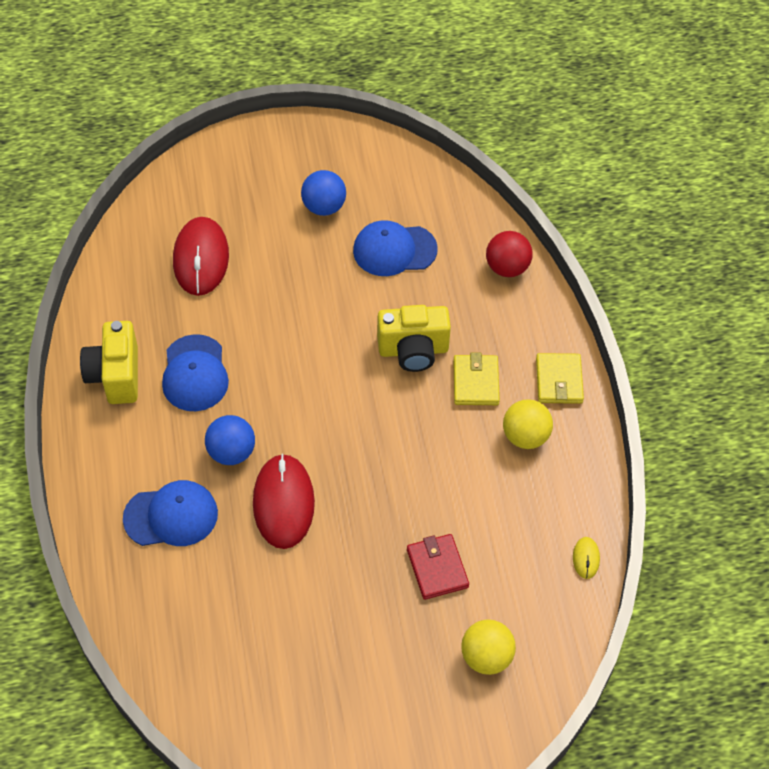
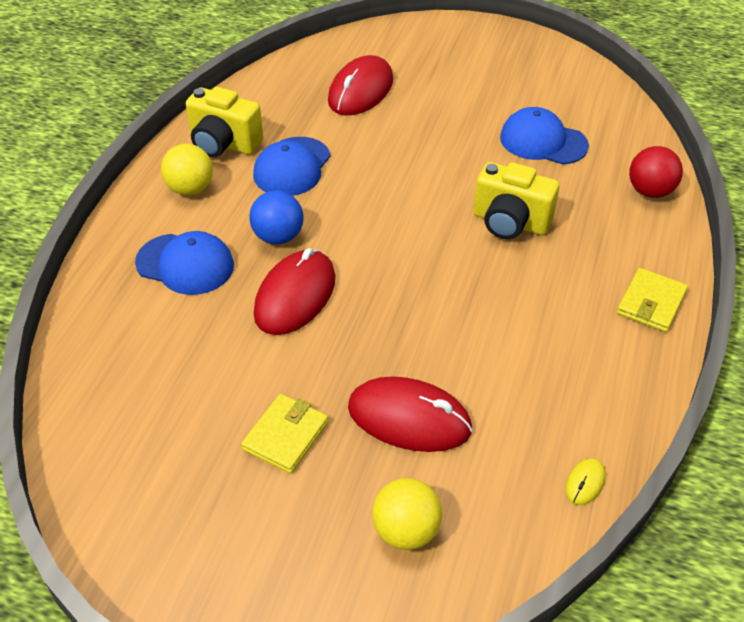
camera: 30 degrees right, 10 degrees down
(115, 375) = (223, 144): yellow camera -> yellow camera turned 90 degrees counterclockwise
(324, 207) = (497, 90): blue ball -> none
(437, 568) = (409, 418): red wallet -> red mouse
(476, 382) = (558, 271): yellow wallet -> yellow wallet (286, 436)
(525, 436) = (583, 338): yellow ball -> yellow ball (190, 189)

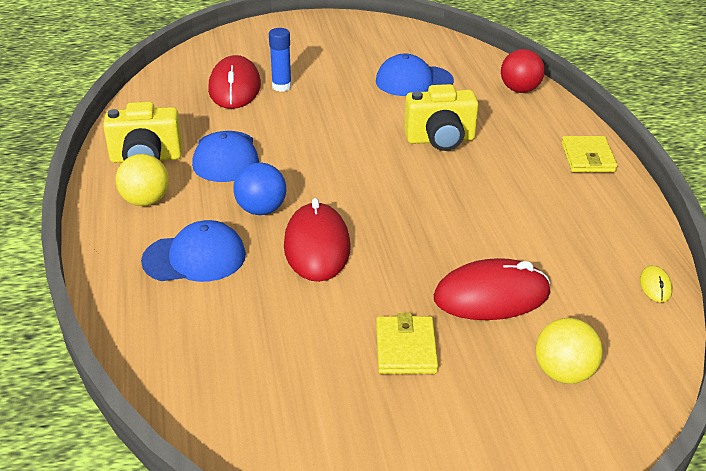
camera: 30 degrees left, 10 degrees down
(405, 104) = (281, 86): none -> blue glue stick

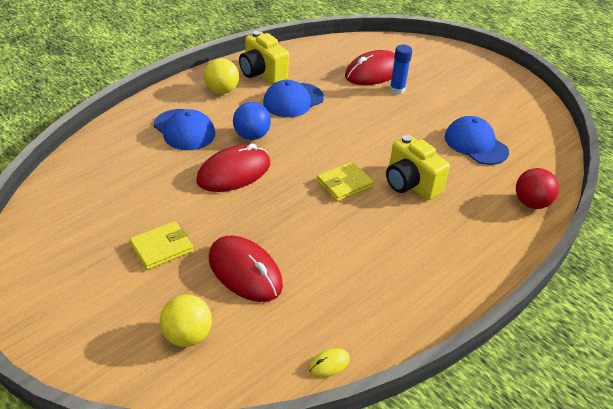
camera: 55 degrees right, 5 degrees up
(587, 158) = (472, 273): yellow wallet -> yellow wallet (344, 184)

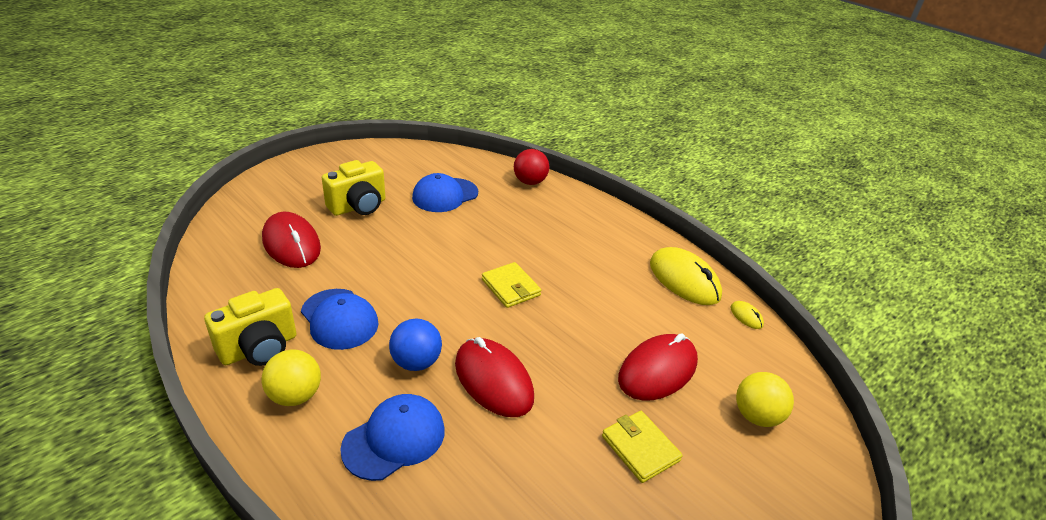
camera: 90 degrees left, 5 degrees down
(384, 317) = (684, 280): none -> yellow mouse
(397, 90) = (336, 230): blue glue stick -> none
(410, 184) = (508, 243): yellow camera -> yellow camera (358, 206)

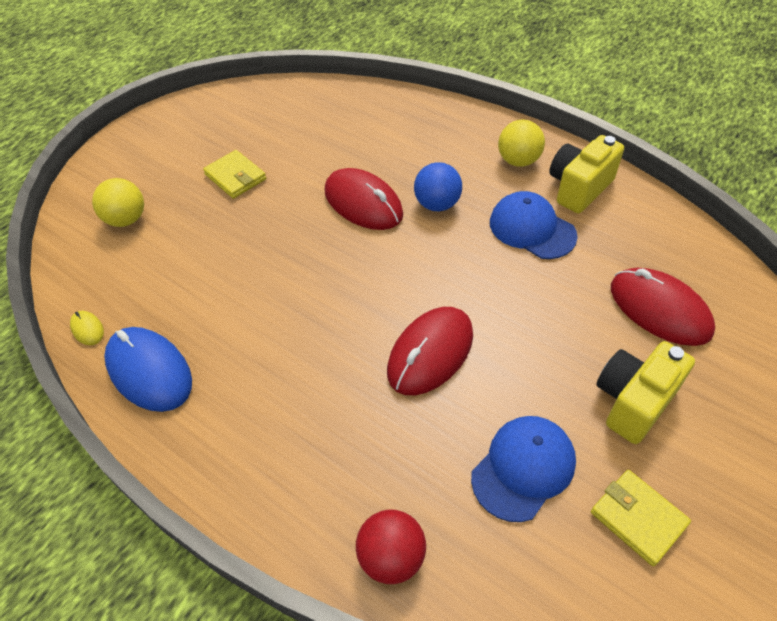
camera: 175 degrees right, 15 degrees up
(394, 439) = (425, 149): blue cap -> none
(510, 287) = (371, 306): yellow wallet -> yellow wallet (638, 518)
(657, 370) = (209, 242): red mouse -> red mouse (430, 353)
(684, 280) = (149, 371): yellow mouse -> blue mouse

